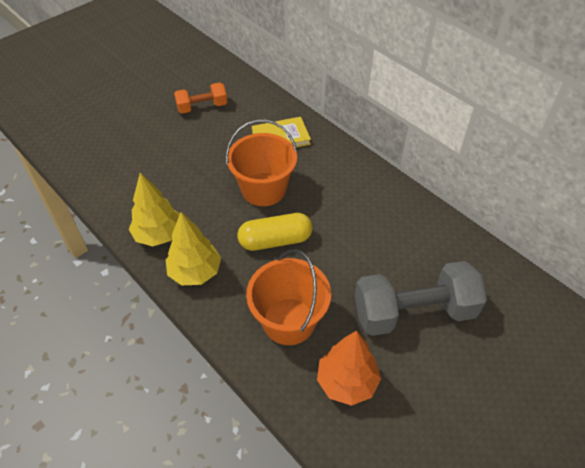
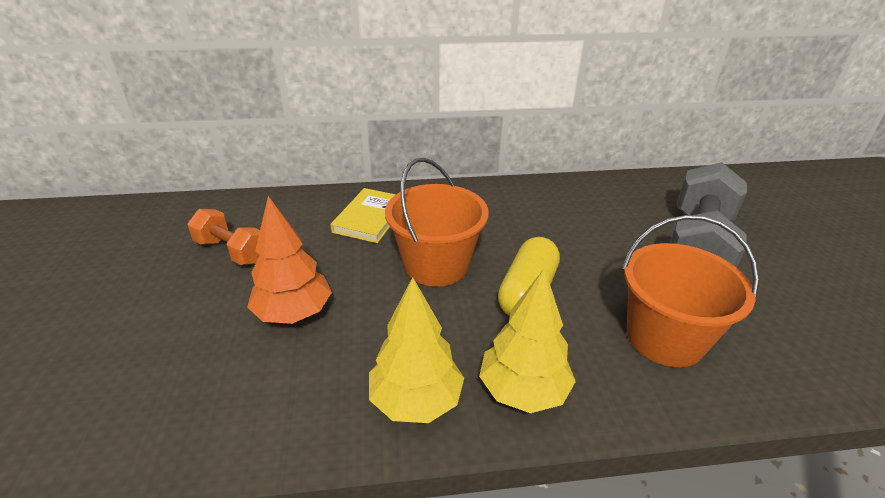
camera: 55 degrees left, 15 degrees down
(202, 107) = (232, 251): orange dumbbell -> orange dumbbell turned 75 degrees counterclockwise
(346, 382) = (778, 332): orange tree -> orange tree (293, 313)

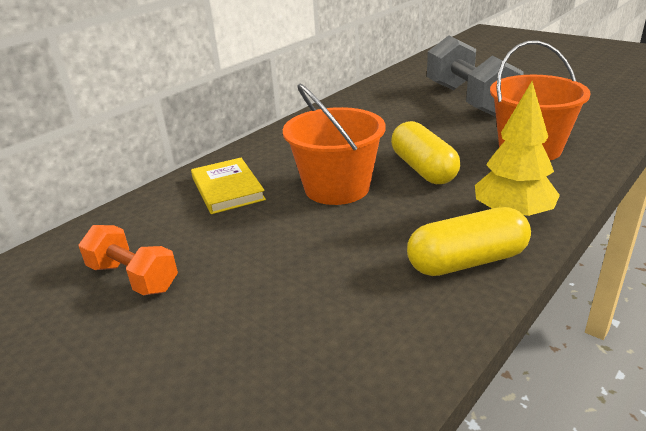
camera: 40 degrees left, 5 degrees down
(232, 251) = (133, 277): orange dumbbell -> orange dumbbell turned 45 degrees clockwise
(293, 313) = (283, 277): orange tree -> none
(415, 401) = (467, 261): yellow tree -> yellow capsule

